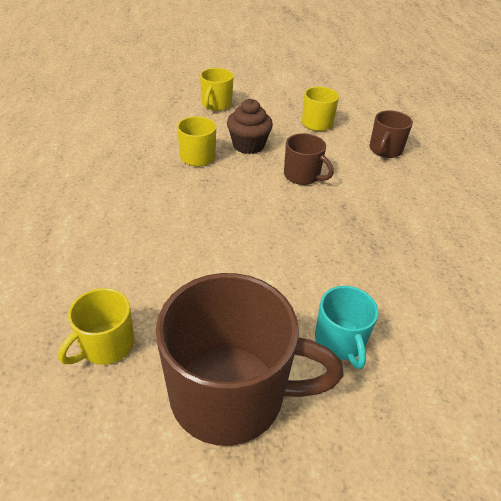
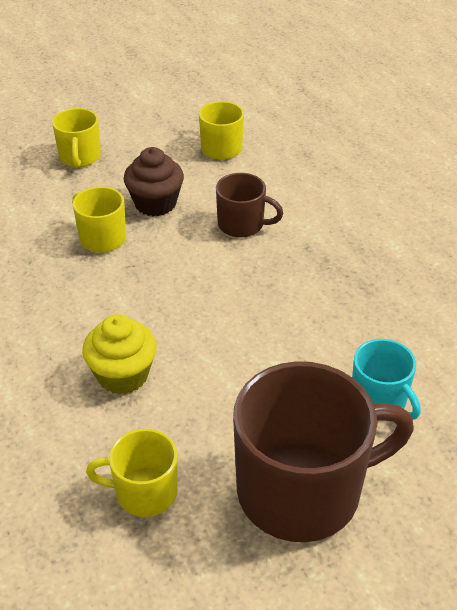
camera: 20 degrees left, 0 degrees up
(106, 345) = (144, 492): yellow mug -> yellow mug turned 75 degrees clockwise
(149, 251) = (123, 375): none -> yellow cupcake
(385, 150) = (318, 162): brown mug -> none

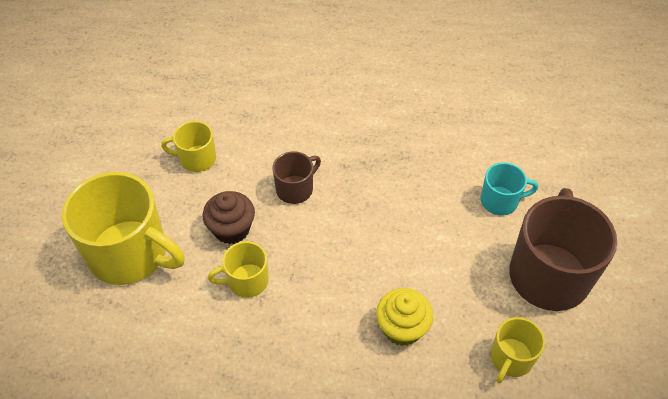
camera: 60 degrees left, 10 degrees up
(80, 157) = (130, 254): yellow mug -> yellow mug, size x2.00

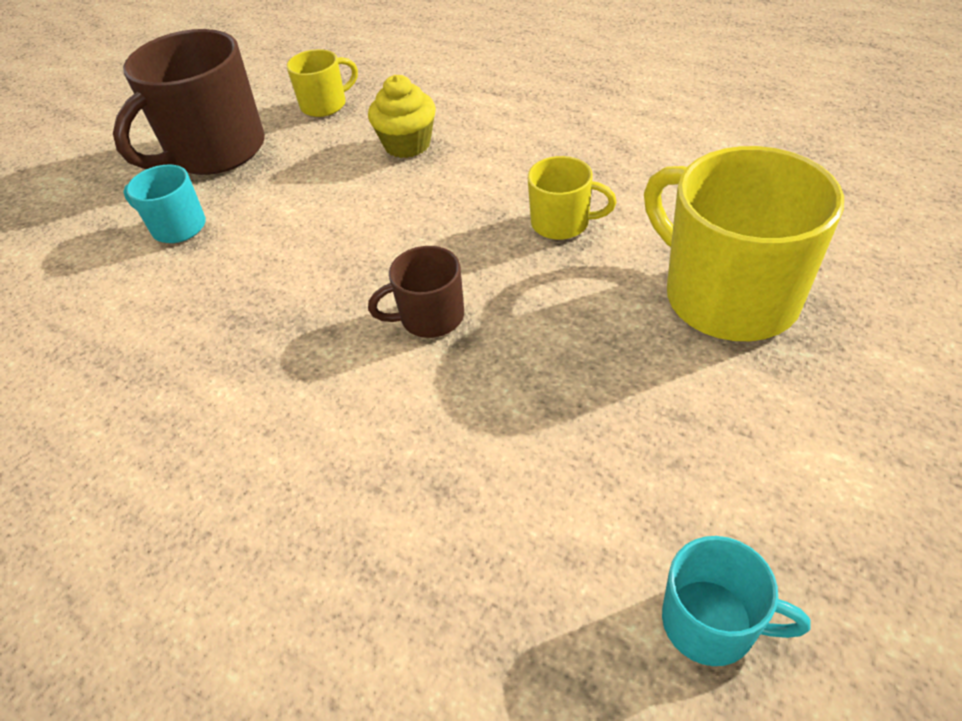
camera: 150 degrees left, 5 degrees down
(125, 105) = (711, 623): none -> turquoise mug
(196, 159) = (575, 421): yellow mug -> none
(231, 229) = (557, 288): brown cupcake -> none

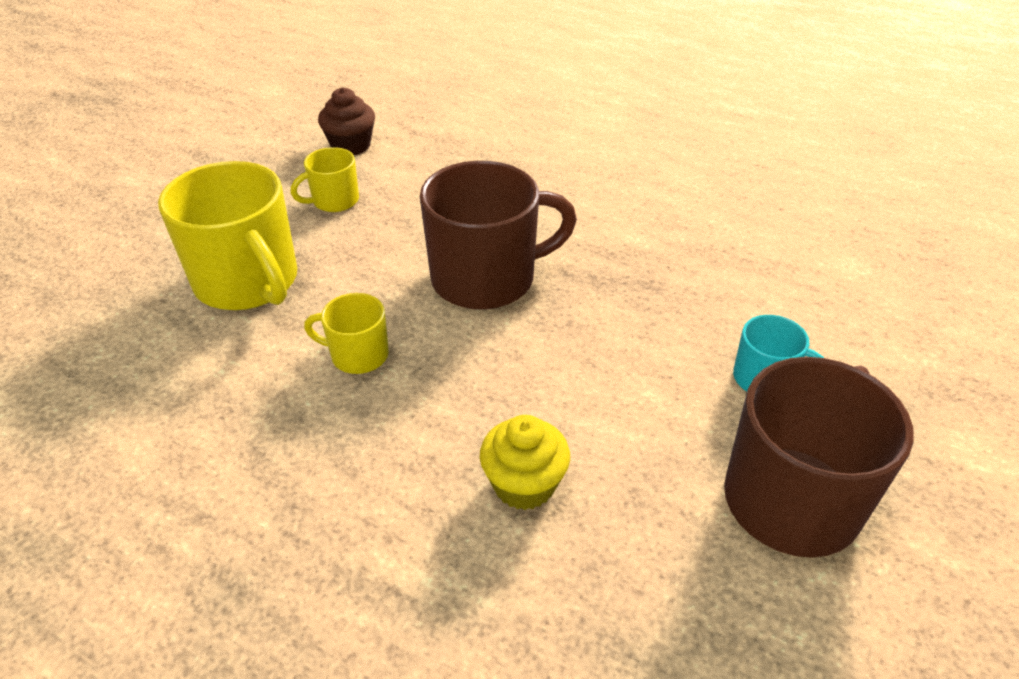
camera: 175 degrees right, 5 degrees down
(325, 105) = (667, 591): yellow mug -> yellow mug (334, 201)
(430, 317) = (486, 278): brown mug -> brown mug, size x2.00
(711, 623) = (351, 145): turquoise mug -> brown cupcake

